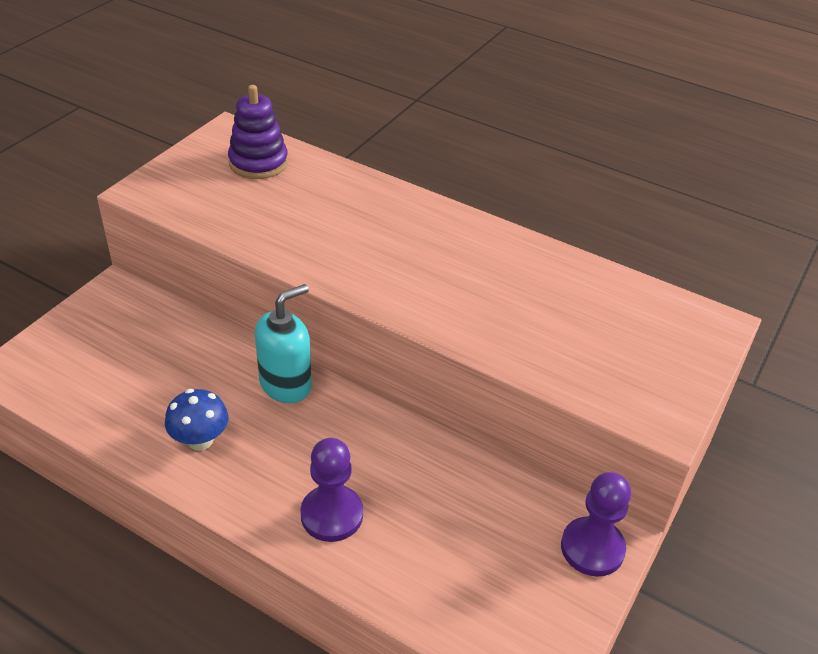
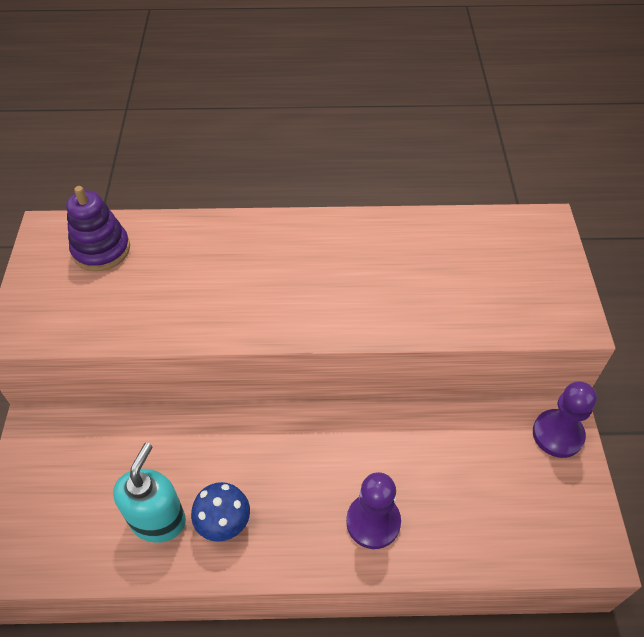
camera: 30 degrees left, 10 degrees up
(286, 384) = (252, 432): turquoise soap dispenser -> turquoise soap dispenser (158, 520)

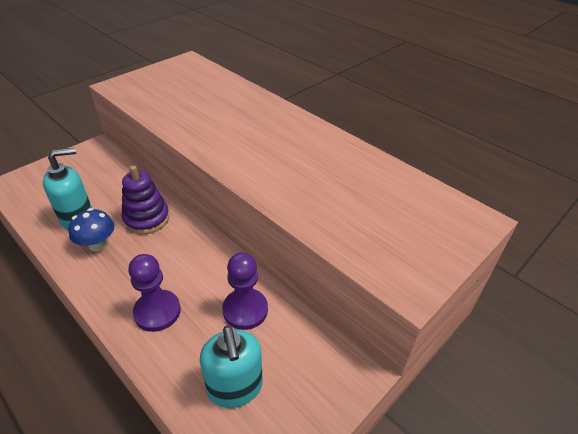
camera: 45 degrees right, 10 degrees down
(101, 250) = (195, 78): purple stacking toy -> purple stacking toy (147, 219)
(508, 514) = (235, 388): none -> turquoise soap dispenser
(557, 434) = (339, 377): purple pawn -> purple pawn (245, 310)

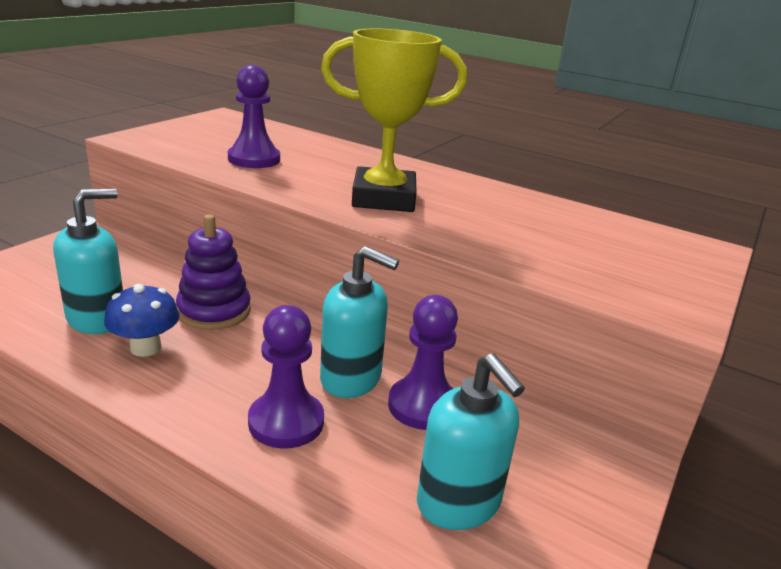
camera: 15 degrees left, 15 degrees down
(187, 109) = (254, 159): none -> purple pawn
(209, 283) = (351, 379): none -> turquoise soap dispenser
(256, 153) = (383, 198): none -> yellow trophy

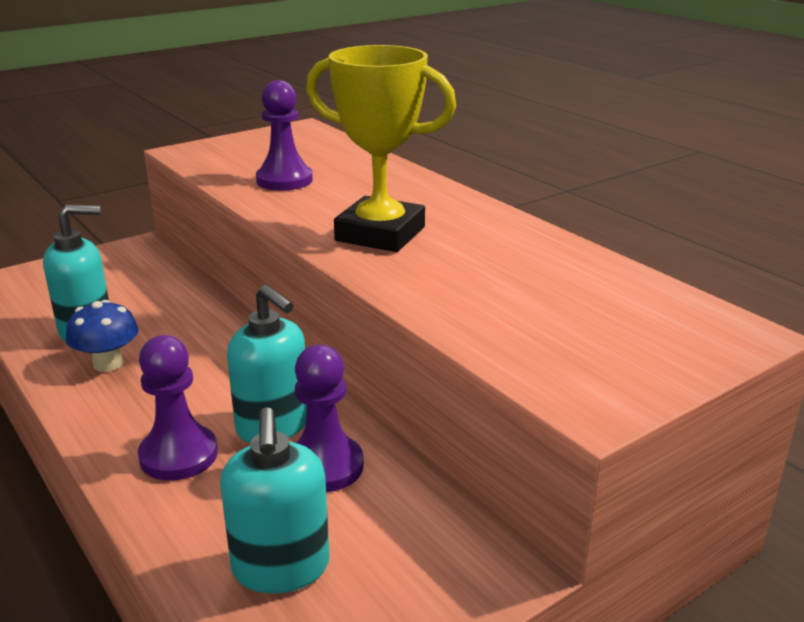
camera: 25 degrees right, 0 degrees up
(214, 311) = (194, 337): purple stacking toy -> none

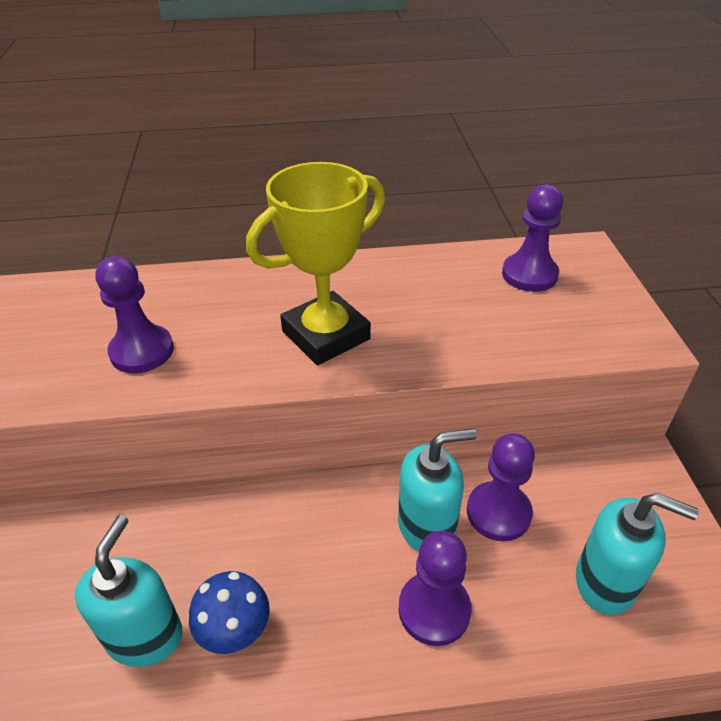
camera: 60 degrees left, 15 degrees up
(623, 307) = (529, 275): none -> purple pawn

